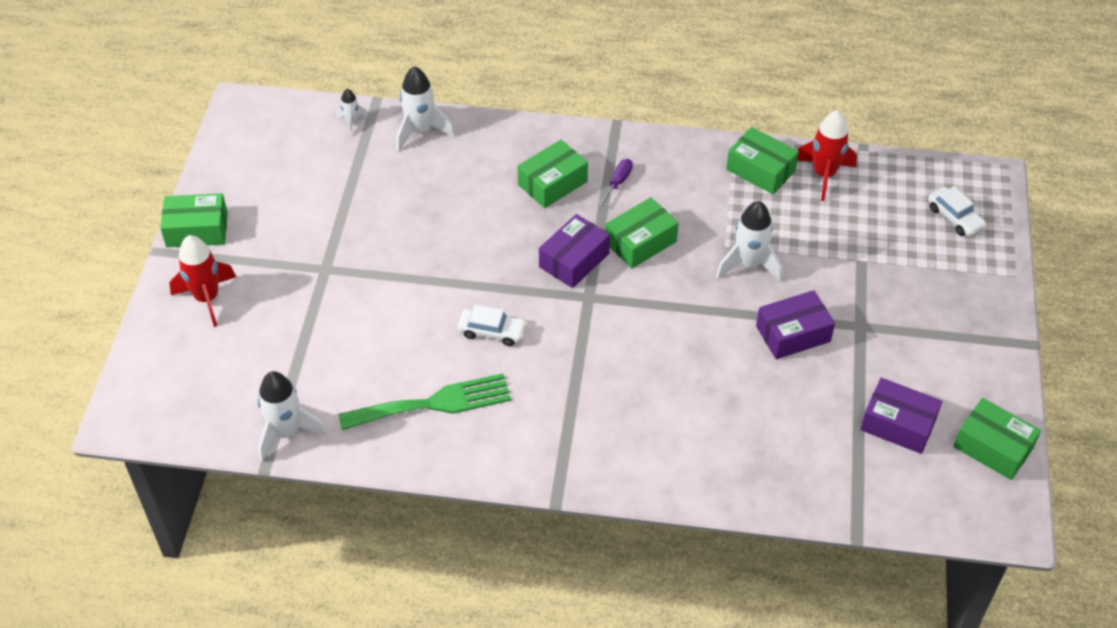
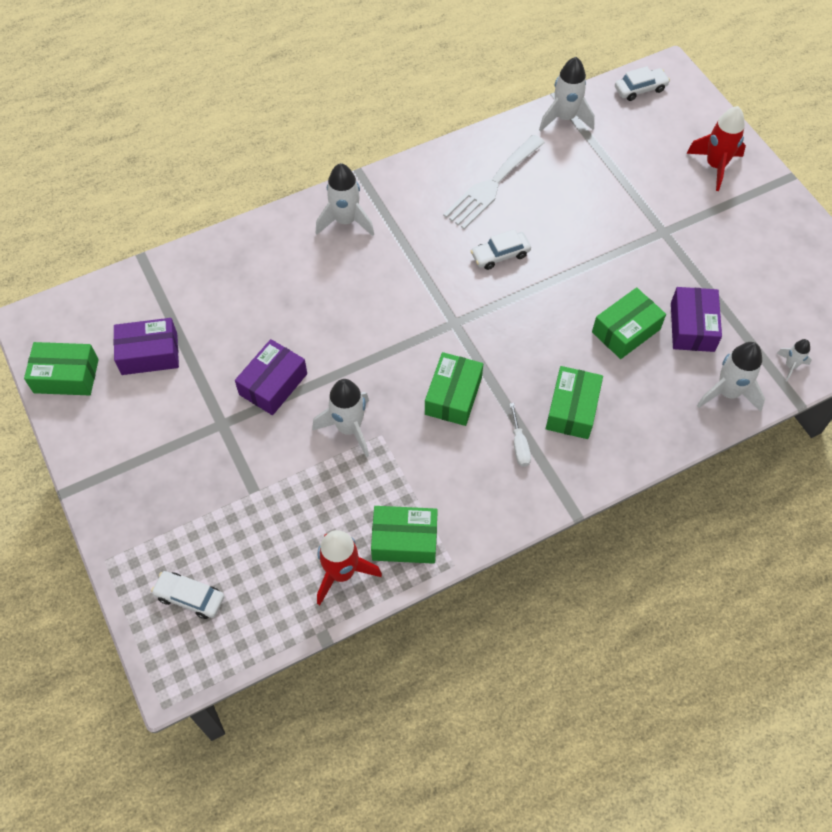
camera: 145 degrees right, 10 degrees up
(175, 418) = (640, 89): none -> white car
(197, 230) = (785, 207): green box -> green box (626, 331)
(433, 404) = (492, 185): green fork -> white fork
(574, 260) = (492, 347): purple box -> purple box (692, 327)
(613, 451) = (345, 221): none -> white rocket
(618, 182) = (519, 444): purple screwdriver -> white screwdriver

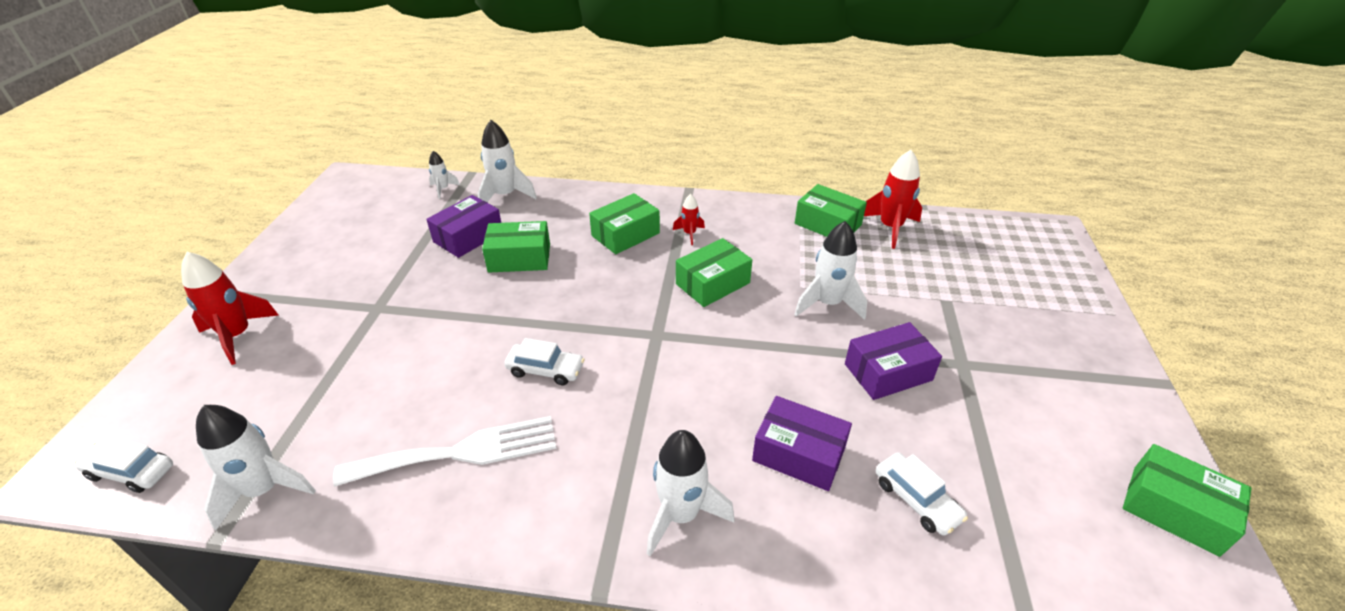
camera: 145 degrees left, 20 degrees down
(149, 354) = (1041, 479): purple box -> purple box (798, 454)
(190, 597) = (1030, 262): white car -> white car (916, 500)
(519, 444) = (689, 234): white screwdriver -> red rocket

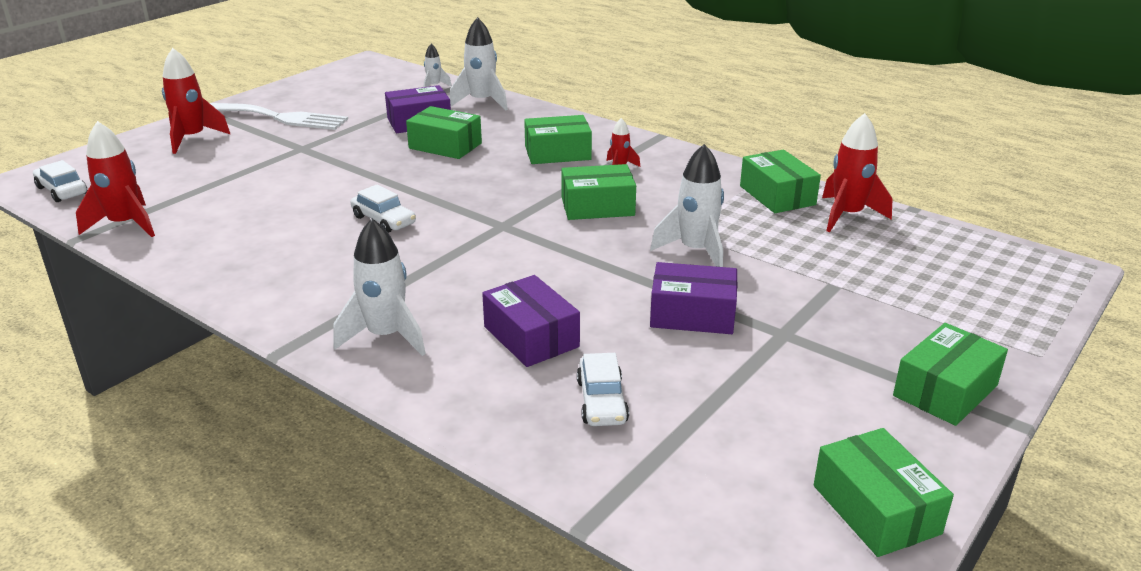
camera: 30 degrees right, 10 degrees down
(264, 490) = (125, 225): white rocket -> red rocket
(460, 452) = (267, 247): white fork -> white fork (280, 118)
(1100, 372) = (945, 390): none -> green box

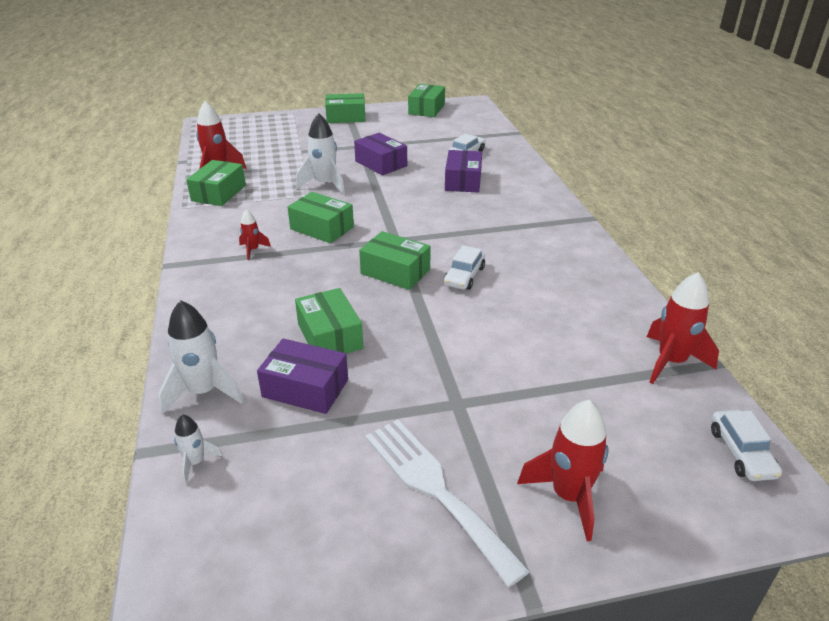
camera: 140 degrees left, 5 degrees up
(384, 220) = (464, 276): white car -> white car turned 150 degrees counterclockwise
(386, 336) = (531, 205): white rocket -> none
(557, 153) = (265, 283): green box -> green box (395, 271)

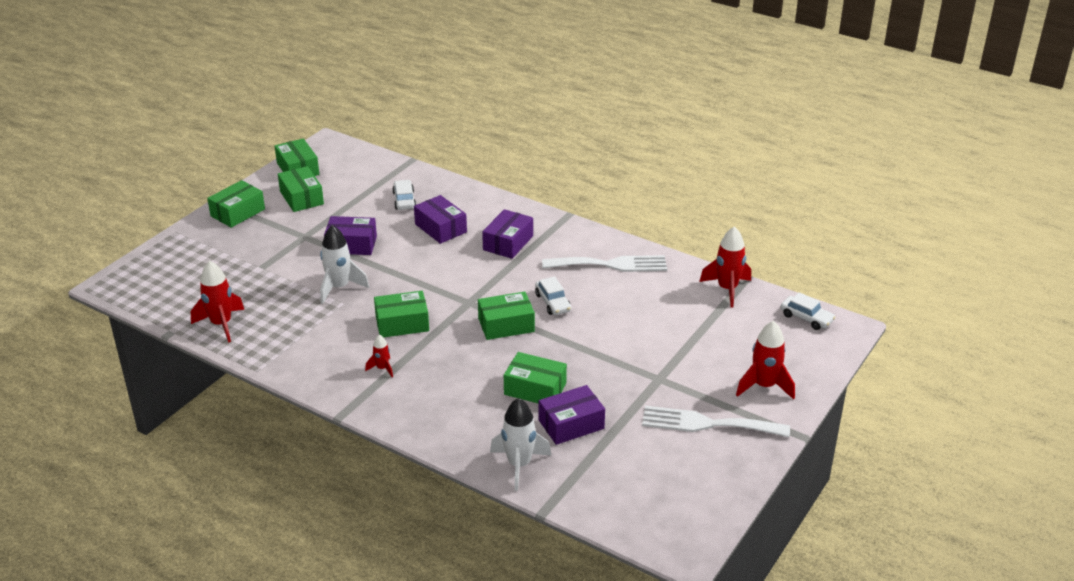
camera: 45 degrees left, 0 degrees up
(195, 462) = (579, 495): white rocket -> none
(219, 193) = (264, 342): green box -> green box (301, 198)
(500, 214) = (508, 243): none -> purple box
(569, 274) = (610, 264): none -> white fork

